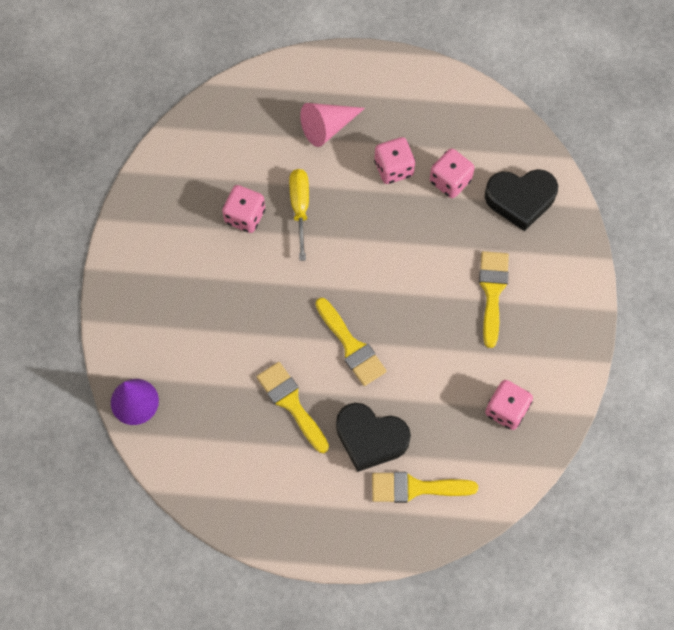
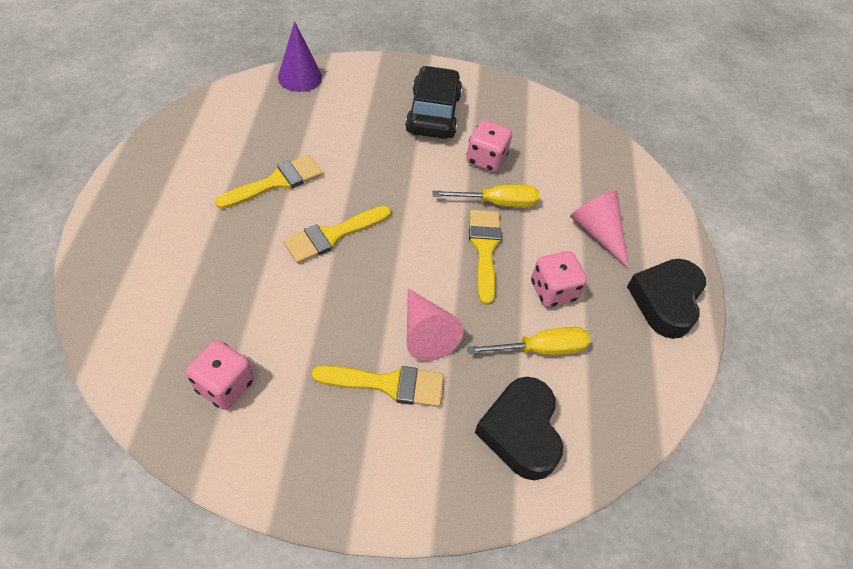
camera: 85 degrees right, 15 degrees down
(182, 264) = (433, 113): none -> black car
(370, 438) = (222, 244): black heart -> black heart (665, 301)
(415, 488) = (152, 281): yellow brush -> yellow brush (484, 249)
(444, 266) = (425, 333): none -> pink cone
(450, 181) = (542, 349): pink dice -> yellow screwdriver

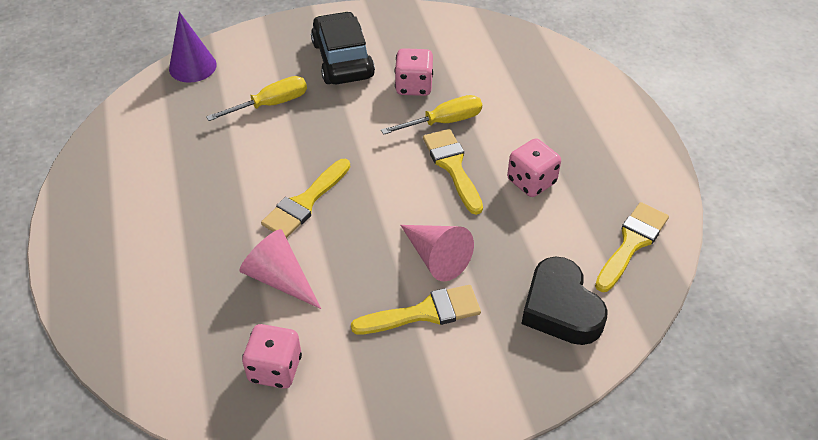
camera: 15 degrees left, 5 degrees down
(276, 182) = (223, 173): yellow brush -> yellow brush (631, 243)
(542, 349) = (545, 234): yellow screwdriver -> yellow screwdriver (271, 104)
(598, 233) = (546, 118): pink cone -> pink cone (280, 278)
(665, 301) = (632, 156): black heart -> none

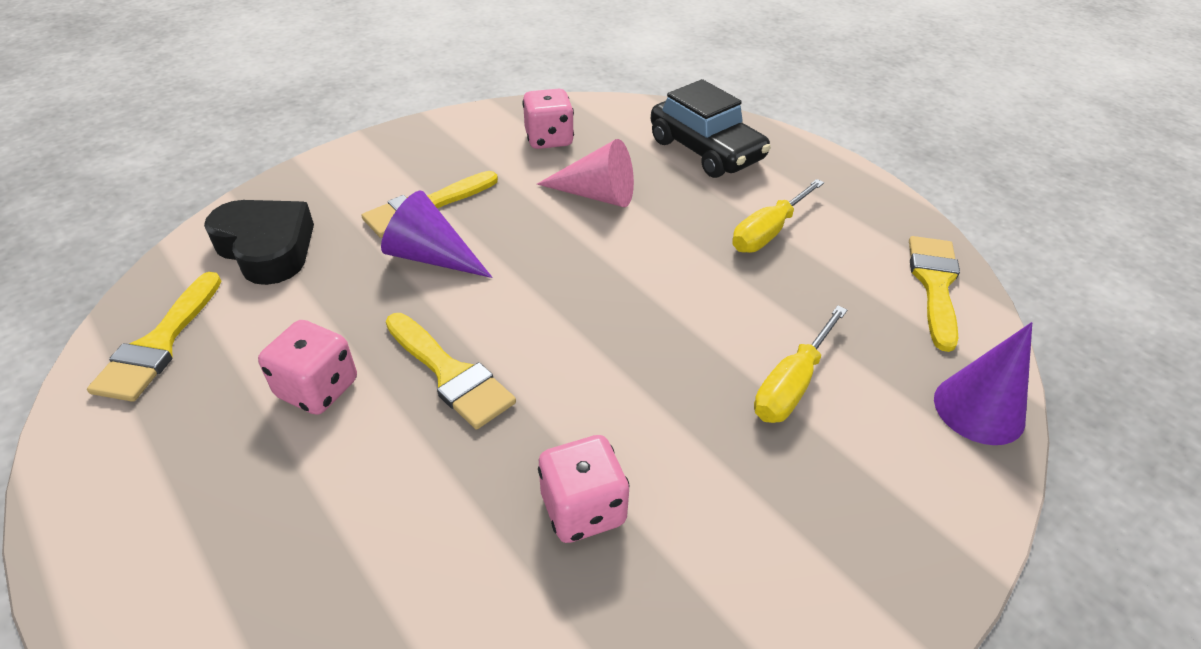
camera: 155 degrees right, 5 degrees down
(305, 202) = (627, 268): yellow brush -> yellow brush (934, 285)
(342, 60) = (754, 524): black car -> black car (706, 150)
(436, 257) = (432, 257): pink cone -> purple cone
(444, 121) = (493, 450): yellow screwdriver -> yellow screwdriver (767, 232)

